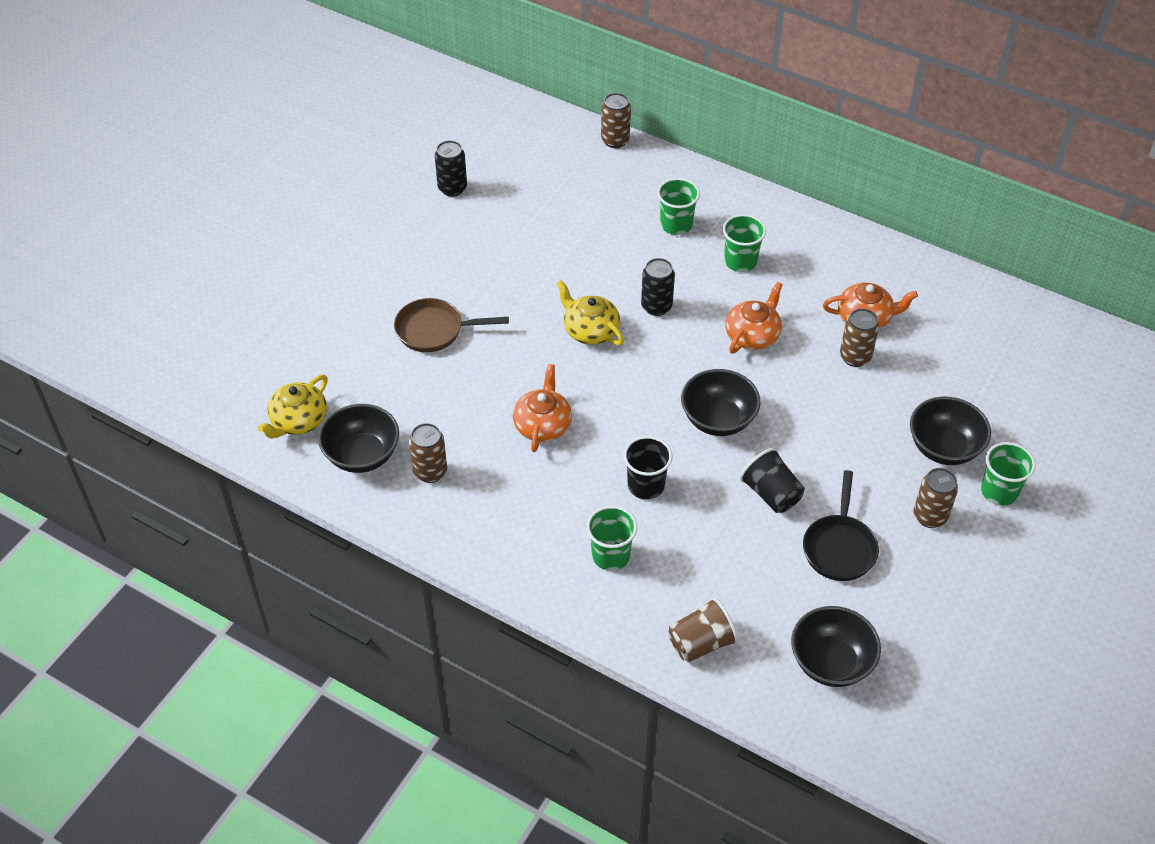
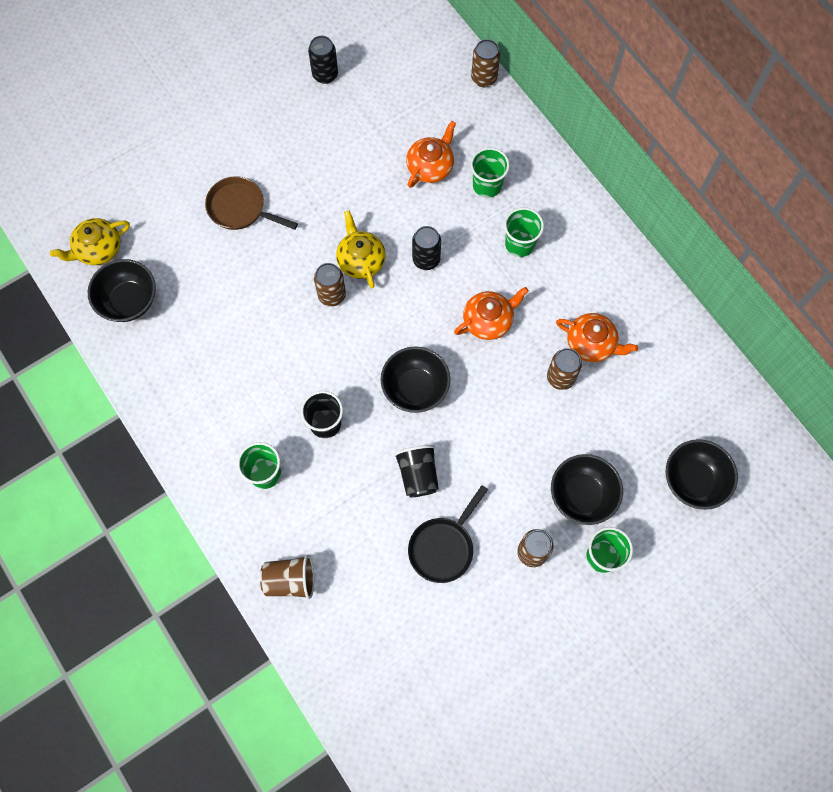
camera: 25 degrees right, 20 degrees up
(430, 472) = (171, 338): brown can -> brown can (332, 295)
(543, 425) = (277, 333): orange teapot -> orange teapot (430, 166)
(831, 662) = (378, 643): black bowl -> black bowl (693, 480)

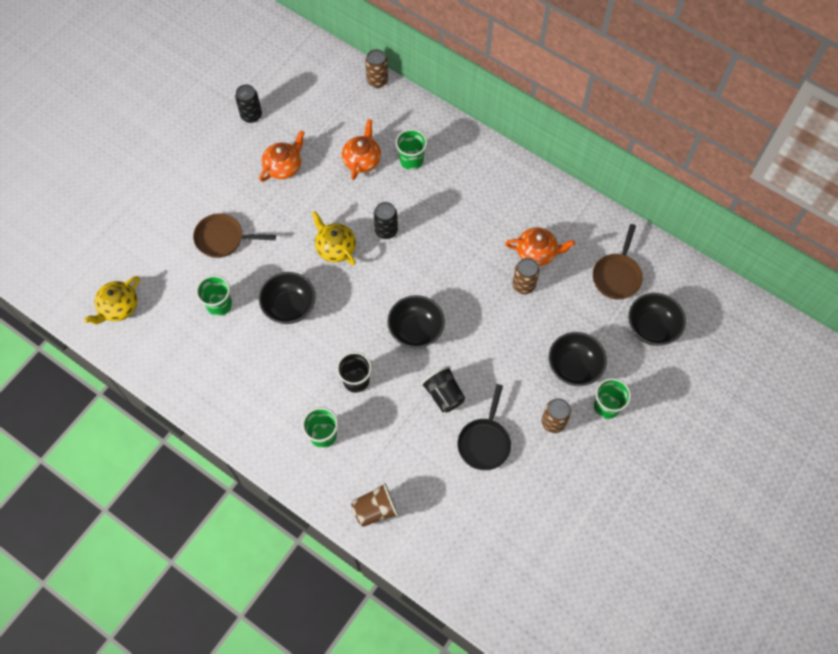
camera: 20 degrees left, 5 degrees down
(129, 301) = (160, 339): black bowl -> black bowl (289, 307)
(332, 295) = (323, 281): brown can -> none
(488, 320) = (452, 261): orange teapot -> orange teapot (283, 166)
(519, 244) = (453, 196): green cup -> green cup (219, 305)
(676, 403) = (617, 275): none -> brown pan

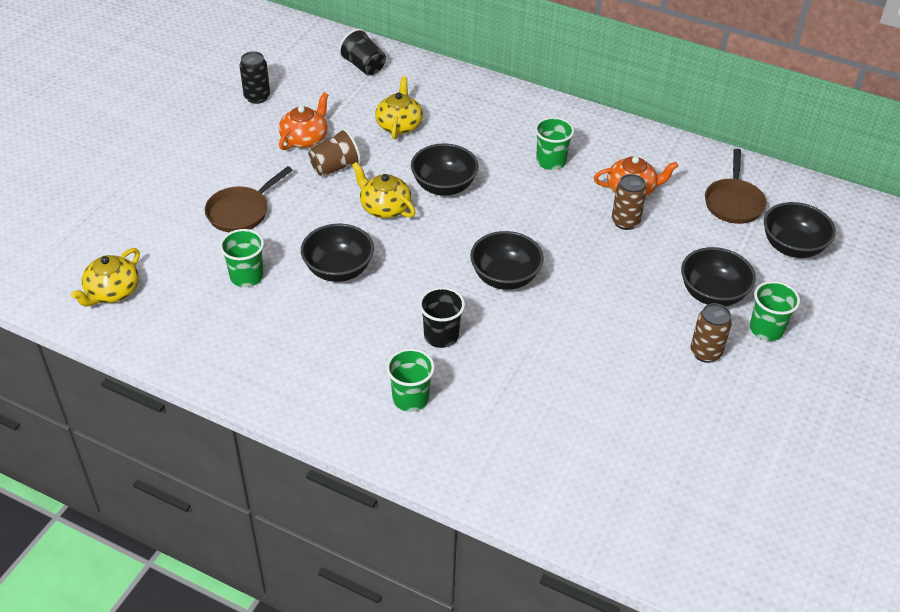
camera: 10 degrees left, 20 degrees down
(223, 239) = (241, 211): brown pan -> brown pan turned 45 degrees counterclockwise
(362, 159) = (399, 125): orange teapot -> yellow teapot
(375, 509) = (500, 474): brown cup -> brown cup (335, 167)
(377, 81) = (401, 57): brown can -> none
(386, 231) = (444, 186): black can -> black bowl
(411, 160) = (458, 121): green cup -> green cup (551, 161)
(444, 394) = (558, 339): black cup -> black cup (363, 66)
(485, 442) = (625, 382): black pan -> none

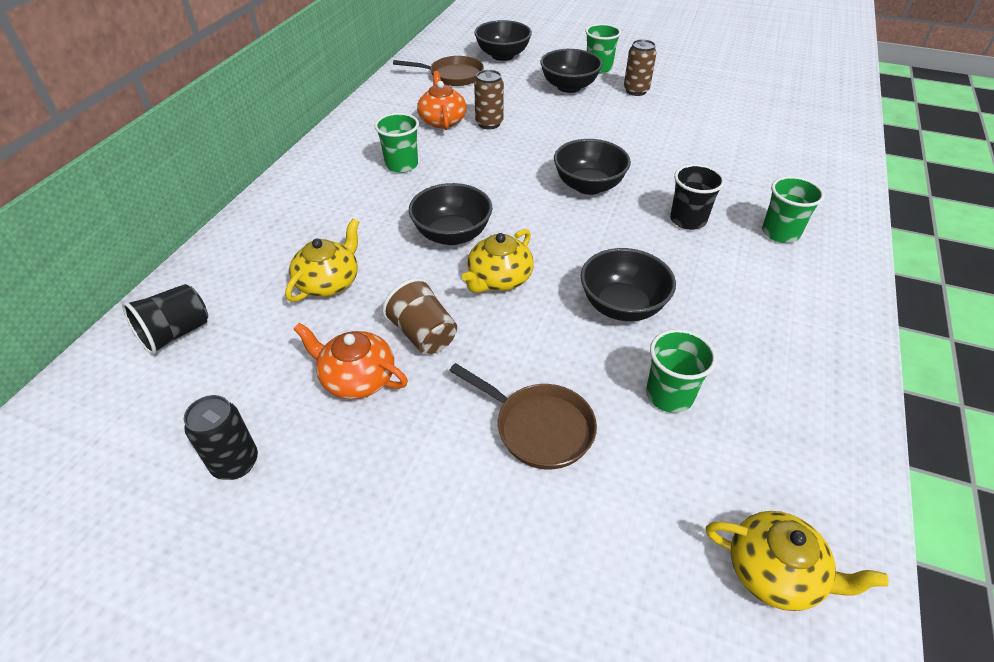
camera: 95 degrees left, 0 degrees up
(399, 125) = (329, 282): yellow teapot -> yellow teapot turned 120 degrees clockwise

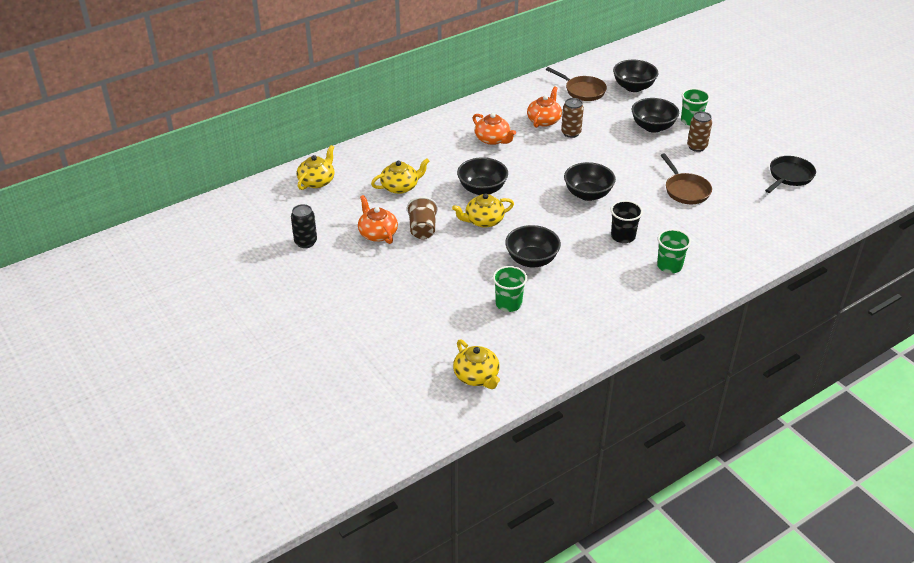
camera: 35 degrees right, 5 degrees down
(176, 333) = (317, 181): black cup -> yellow teapot
(401, 165) = (493, 139): green cup -> orange teapot
(538, 427) = (436, 287): brown pan -> brown pan (685, 190)
(754, 87) = (789, 176): none -> black pan

